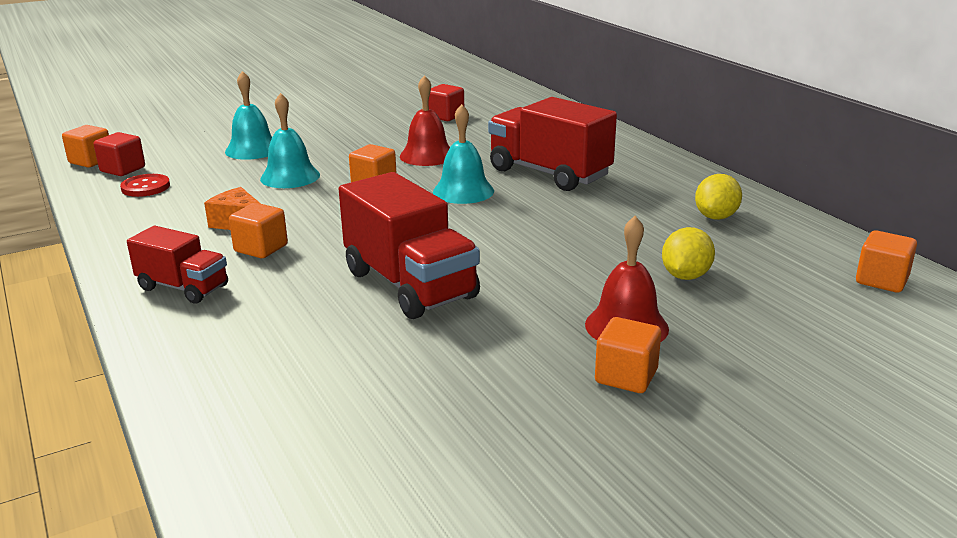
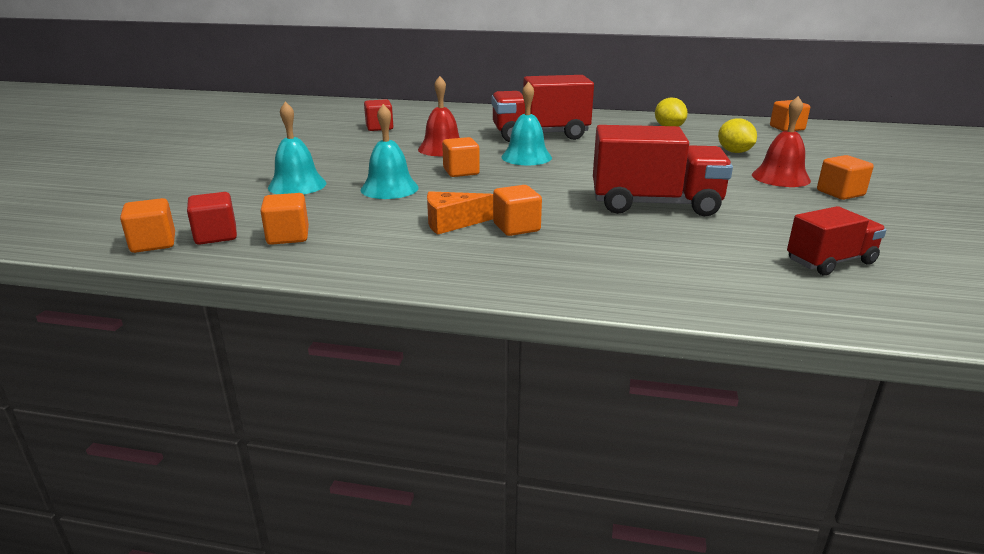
camera: 50 degrees left, 0 degrees up
(145, 187) = (288, 236): red button -> orange cube
(183, 287) = (547, 267): red truck -> red truck (830, 262)

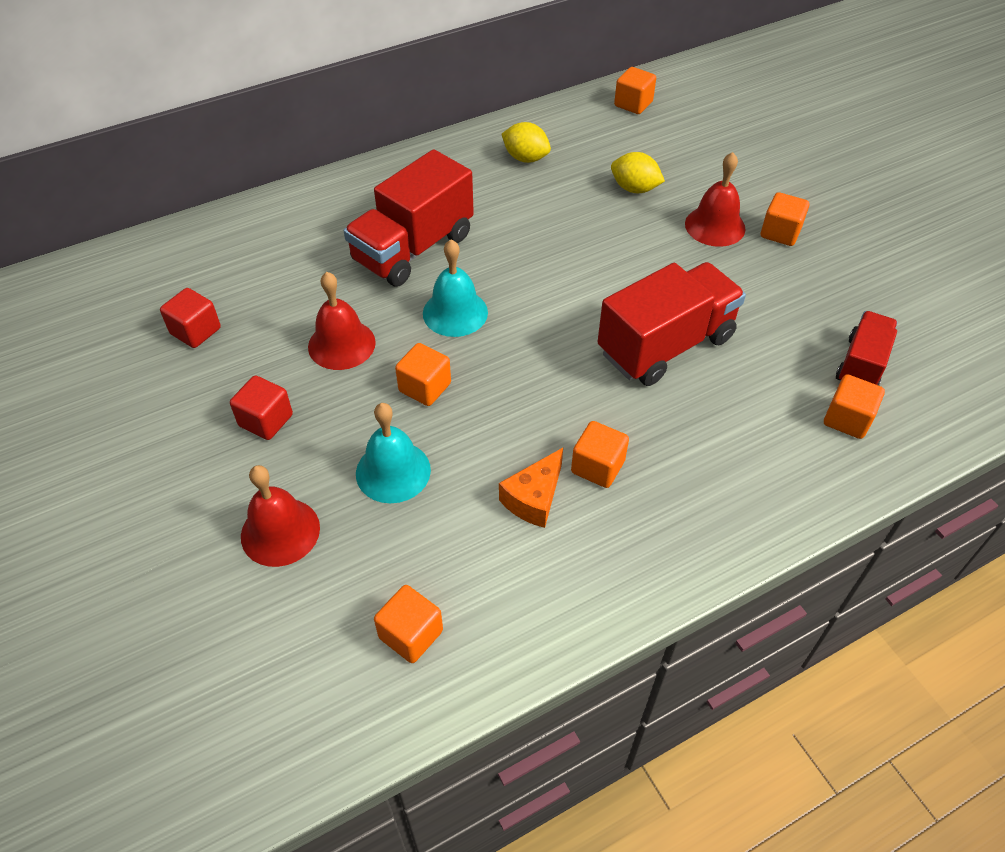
camera: 40 degrees left, 25 degrees up
(153, 243) = (287, 753): orange cube -> orange cube (847, 419)
(216, 236) = (334, 689): red cube -> red cube (266, 420)
(297, 185) = (280, 531): turquoise bell -> red bell

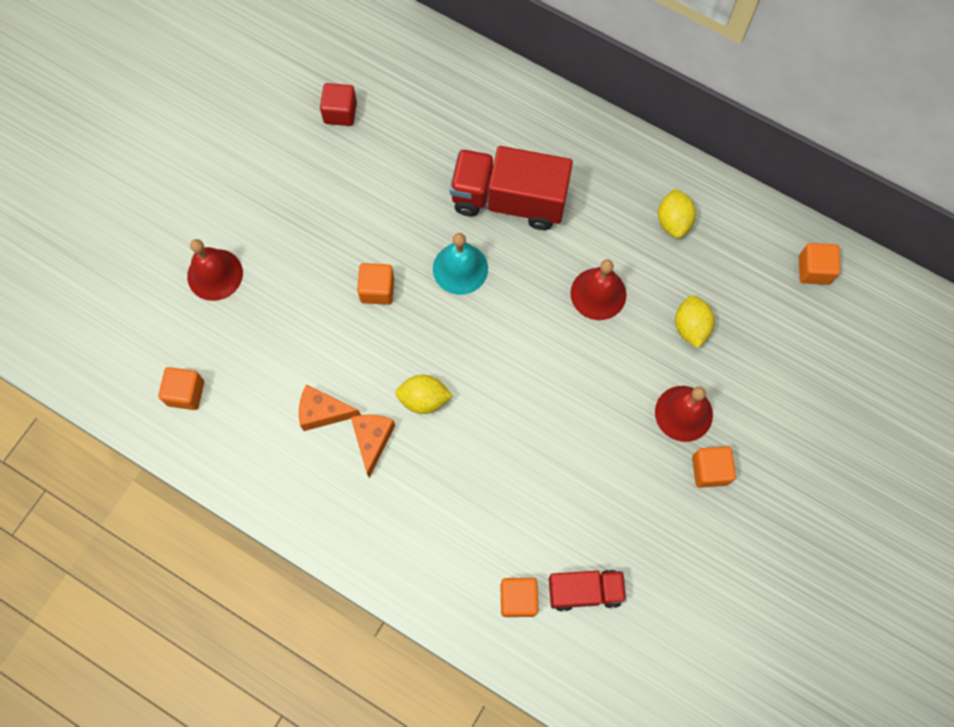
camera: 60 degrees right, 20 degrees up
(266, 420) = (292, 209): red cube -> none
(341, 344) = (384, 212): red bell -> red bell (598, 293)
(393, 471) = (295, 312): turquoise bell -> none
(579, 402) = (424, 399): none -> yellow lemon
(597, 467) = (372, 440): orange cube -> orange cheese
(665, 345) = (517, 434): red truck -> none

